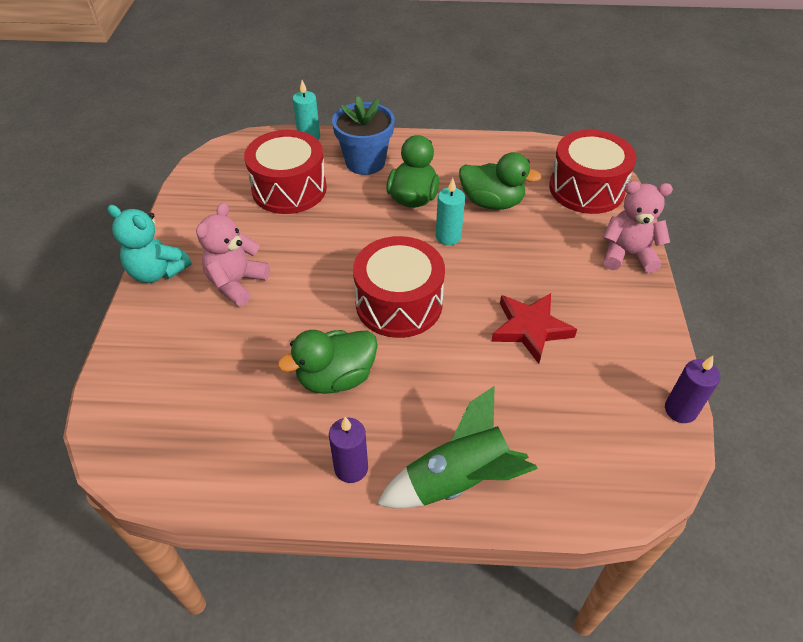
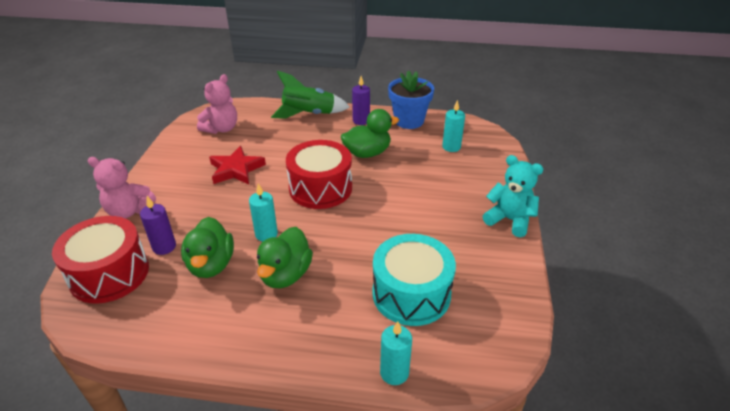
camera: 175 degrees left, 10 degrees down
(192, 403) = (451, 147): none -> turquoise candle
(236, 283) = (442, 208): pink teddy bear -> pink teddy bear (221, 129)
(289, 189) = (411, 294): red drum -> turquoise drum
(365, 162) = (327, 325): blue flower pot -> blue flower pot (409, 121)
(492, 202) = (211, 265): green duck -> green duck turned 120 degrees counterclockwise
(680, 410) = (177, 131): purple candle -> purple candle (164, 247)

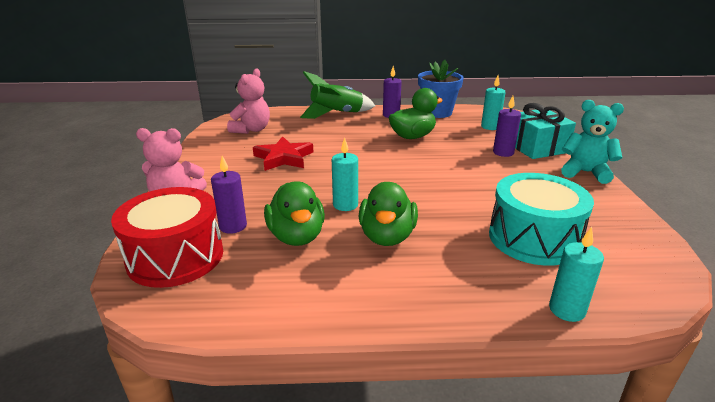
camera: 10 degrees left, 10 degrees down
(320, 188) = (382, 165): red drum -> none
(444, 184) = (503, 152): none -> purple candle
(481, 180) = (536, 147): none -> turquoise gift

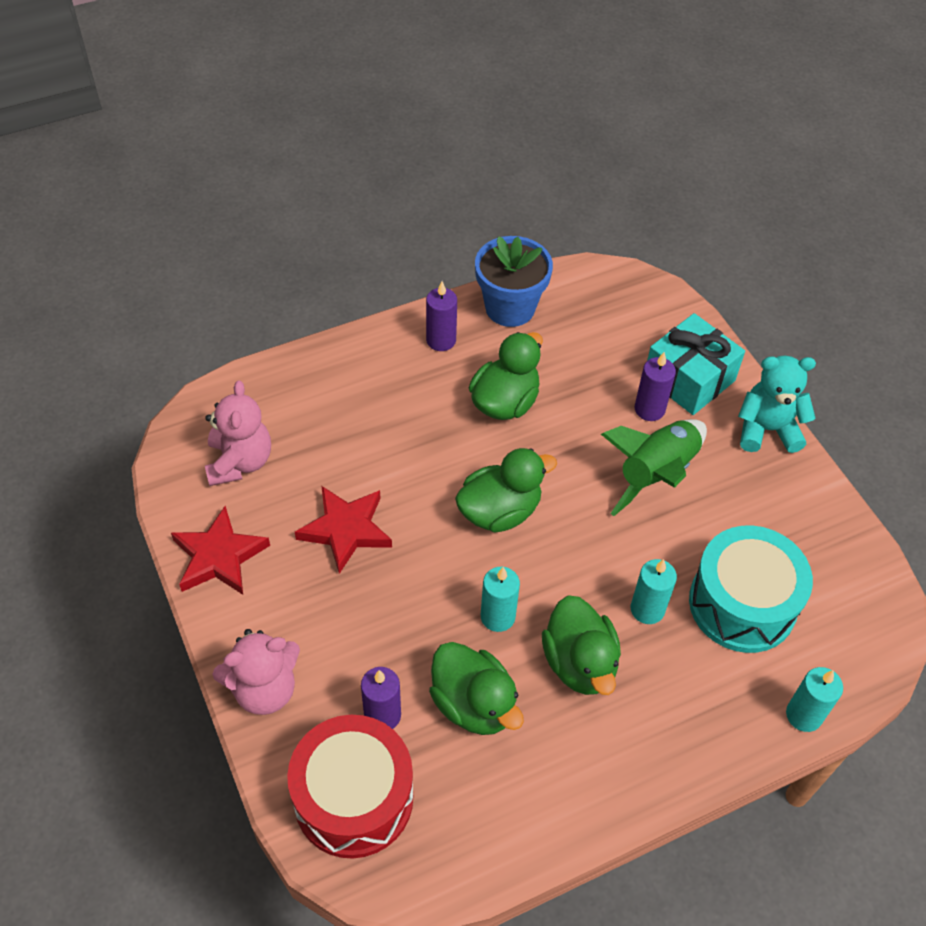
camera: 25 degrees left, 25 degrees up
(208, 153) = (219, 556): none -> red star
(337, 114) = (350, 365): green rocket -> green rocket (656, 473)
(380, 168) = (500, 511): none -> green duck
(490, 127) = (607, 334): turquoise candle -> turquoise candle (647, 609)

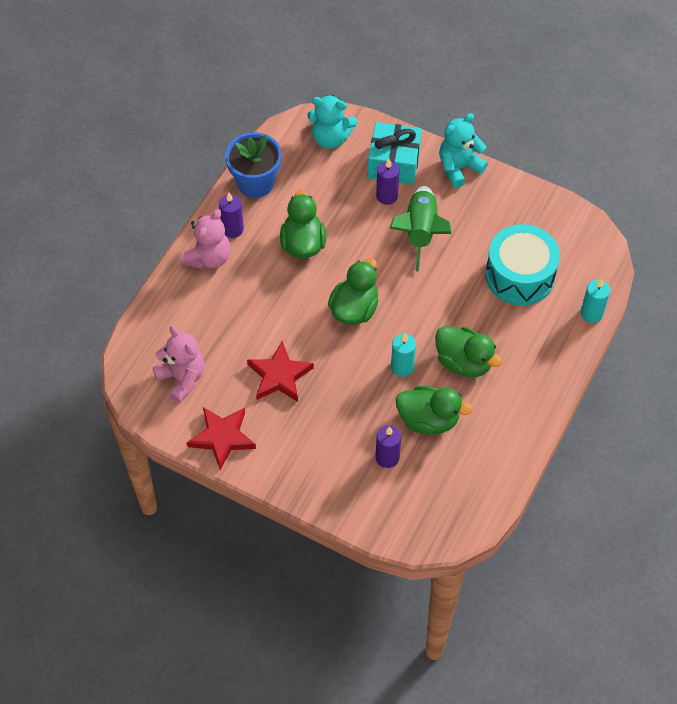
camera: 35 degrees left, 5 degrees up
(264, 689) = (314, 488): pink teddy bear -> pink teddy bear (208, 258)
(353, 798) = (409, 507): red drum -> none
(637, 310) = (331, 138): none -> turquoise teddy bear
(647, 609) = (475, 311): turquoise candle -> none

